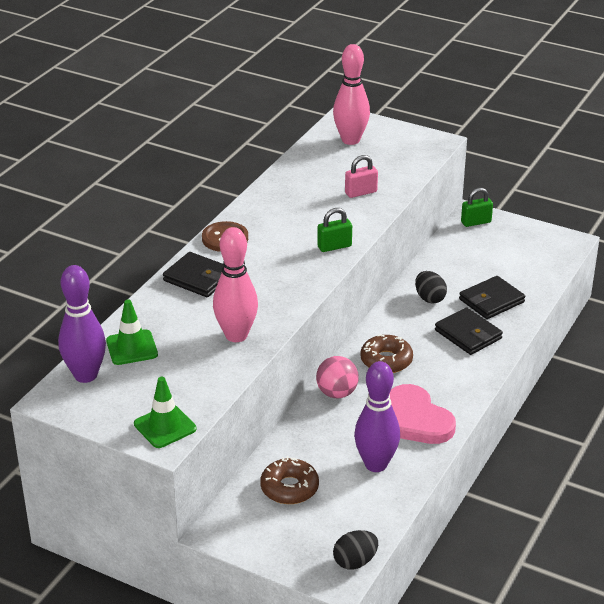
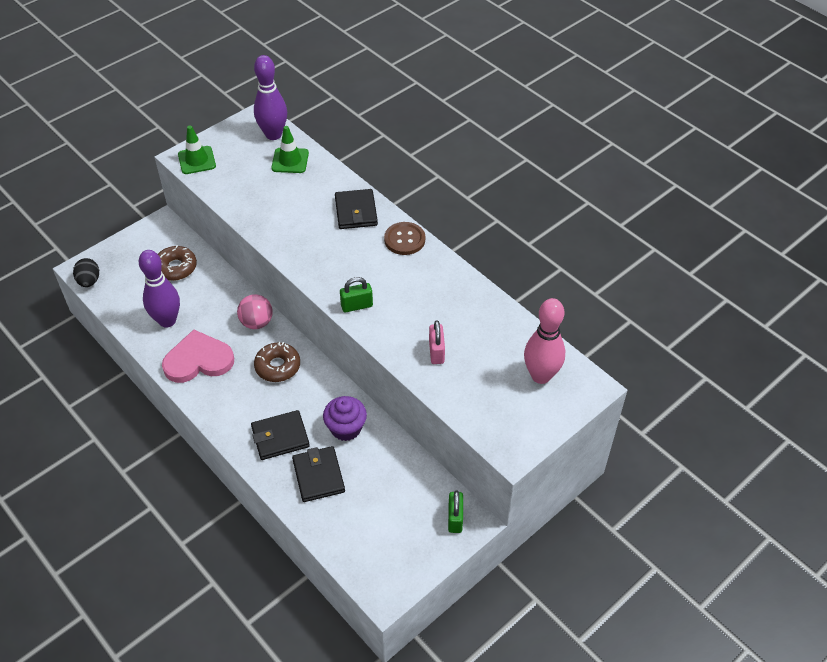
camera: 110 degrees right, 15 degrees up
(198, 278) = (356, 212): black wallet -> black wallet turned 60 degrees counterclockwise
(236, 335) = (271, 216): pink bowling pin -> none
(334, 246) = (357, 306): green padlock -> green padlock turned 75 degrees clockwise
(429, 298) = (346, 428): black egg -> purple cupcake

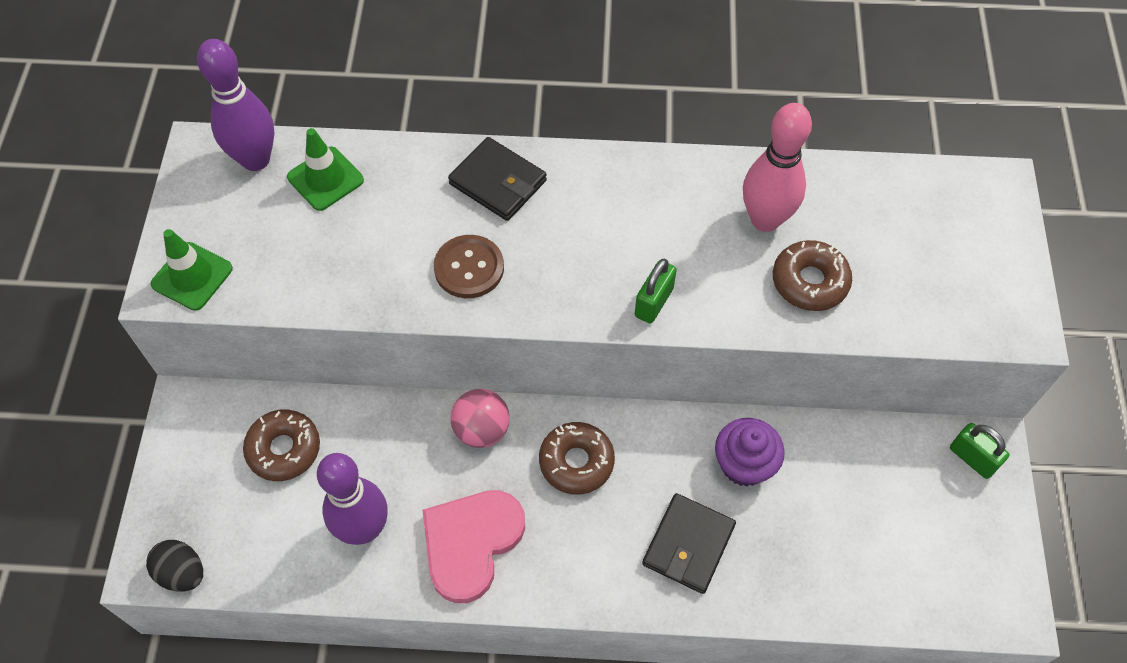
camera: 45 degrees left, 10 degrees up
(318, 476) = (786, 549): black wallet -> none
(404, 239) = (600, 172): brown button -> brown button (469, 268)
(436, 352) = (809, 282): pink padlock -> brown donut
(541, 376) = (942, 215): pink bowling pin -> pink bowling pin (765, 219)

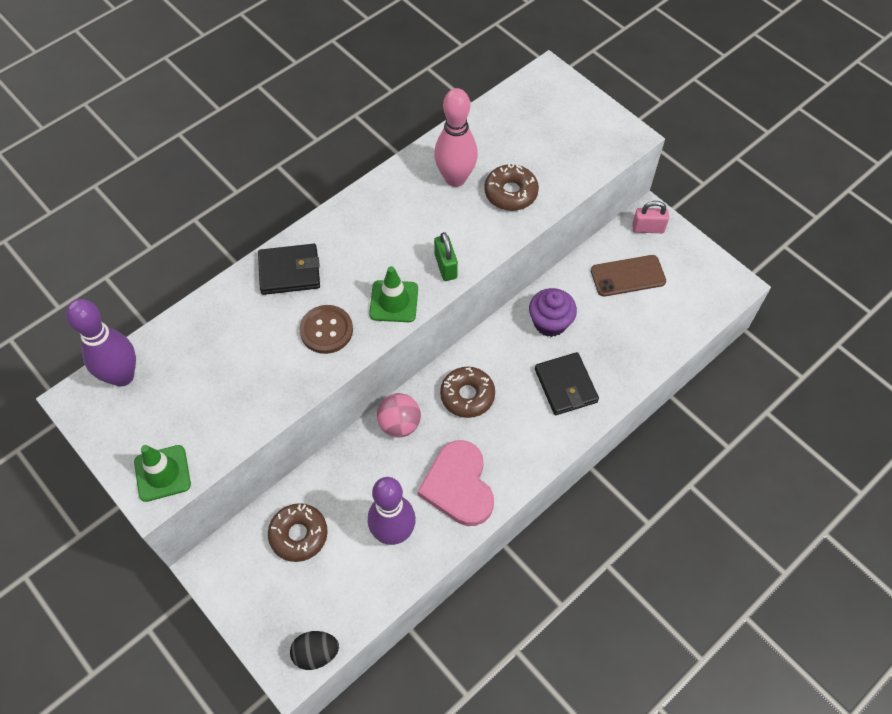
camera: 45 degrees left, 0 degrees up
(325, 179) = (182, 351): green traffic cone -> green traffic cone (394, 301)
(889, 490) = (628, 276): none -> brown phone
(972, 458) = (648, 228): green padlock -> pink padlock

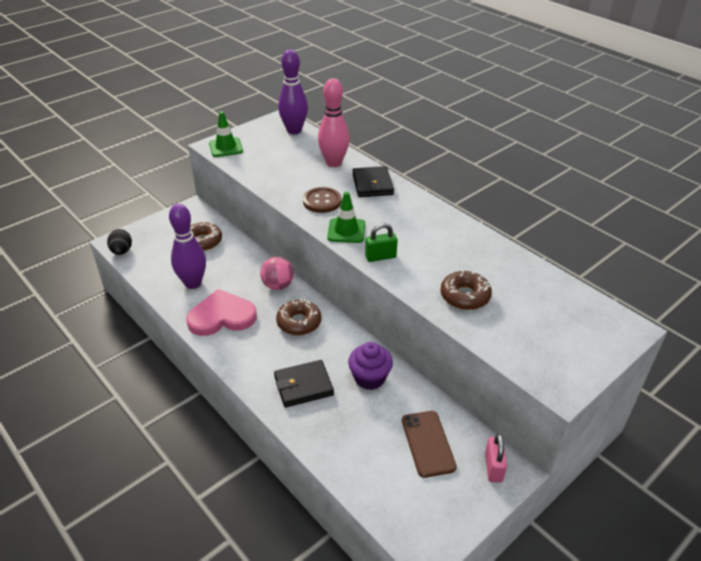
camera: 90 degrees right, 20 degrees down
(455, 178) = (475, 263): pink bowling pin -> pink bowling pin (334, 163)

